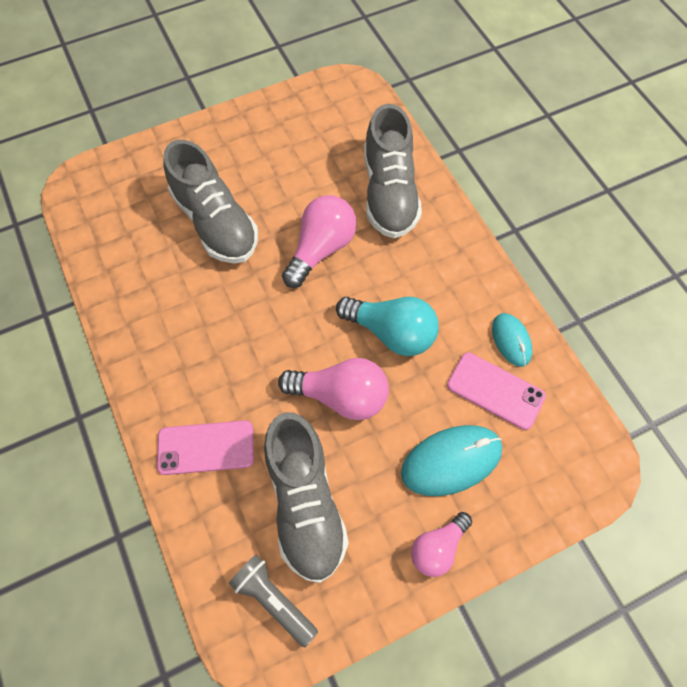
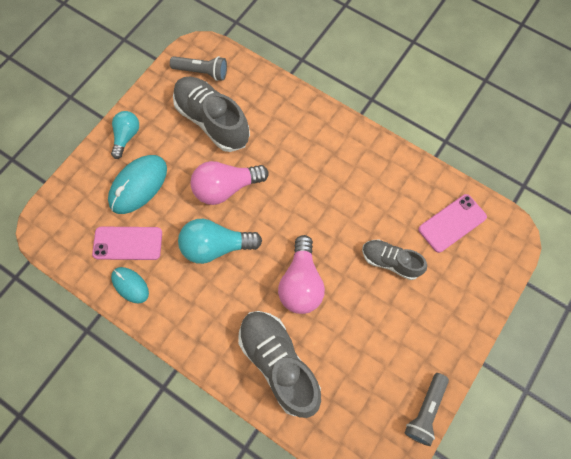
camera: 150 degrees right, 5 degrees up
(206, 447) = (287, 119): pink phone -> pink phone (452, 223)
(215, 222) = (390, 261): grey shoe -> grey shoe, size x0.59
(282, 101) = (425, 410): none -> grey flashlight
(437, 547) = (126, 136): pink light bulb -> turquoise light bulb

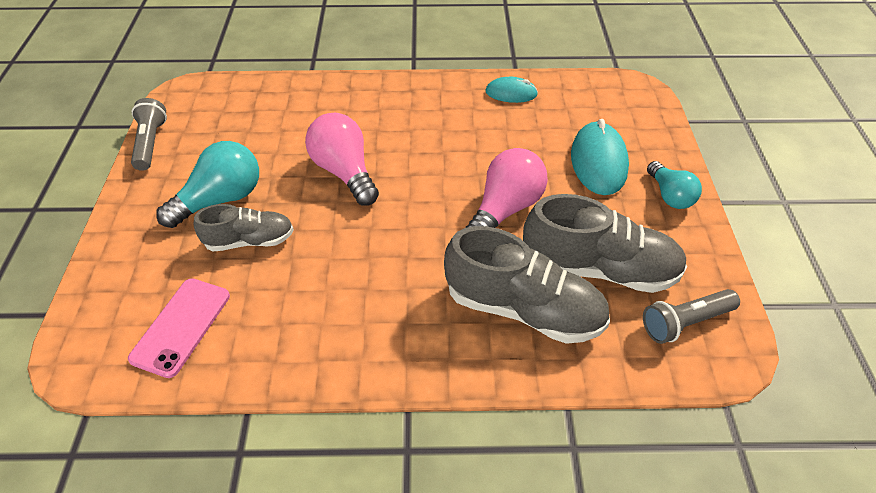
camera: 145 degrees right, 20 degrees down
(128, 243) = (549, 116): pink phone -> none
(216, 246) = (462, 156): turquoise light bulb -> turquoise light bulb (221, 199)
(279, 363) = (322, 109): grey shoe -> grey shoe (523, 308)

